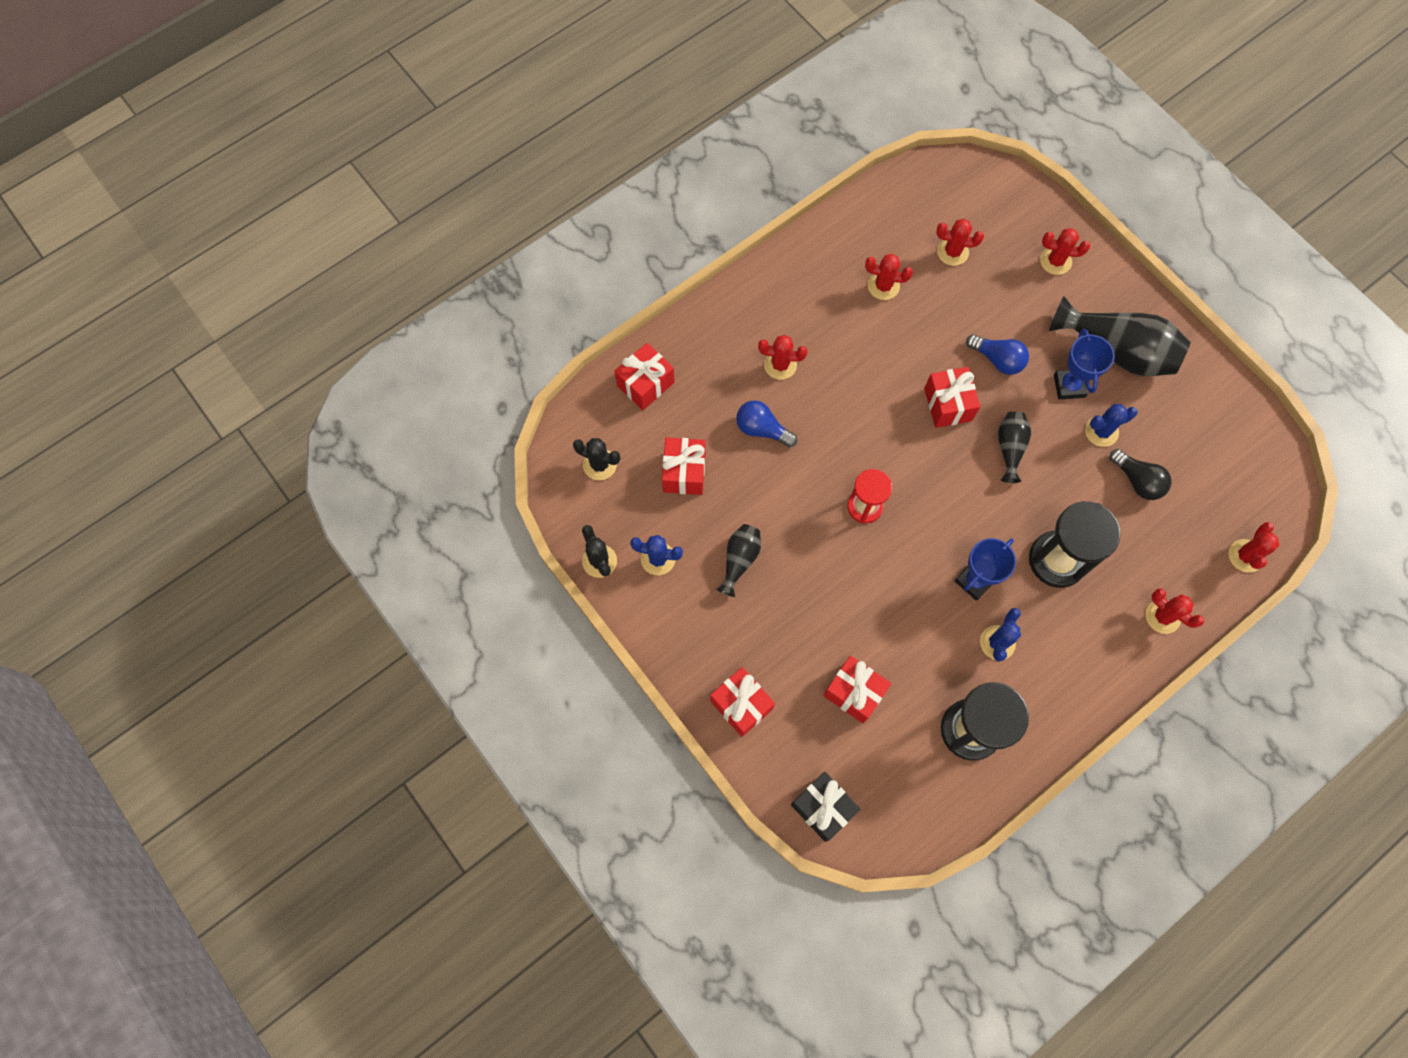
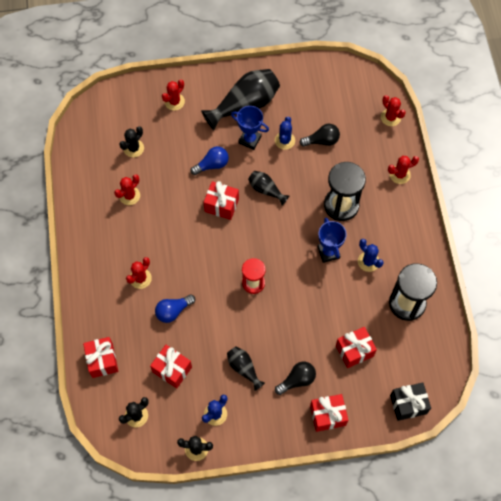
camera: 60 degrees left, 5 degrees down
(765, 638) = (297, 380): none -> black light bulb
(952, 252) = (133, 148): red cactus -> black cactus

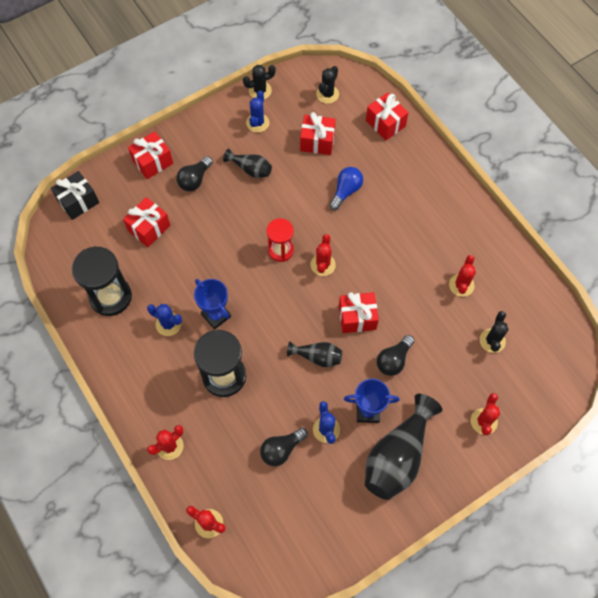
camera: 155 degrees right, 0 degrees up
(140, 278) = (396, 207): red cactus -> red cactus (323, 265)
(212, 165) = (393, 360): blue light bulb -> black light bulb

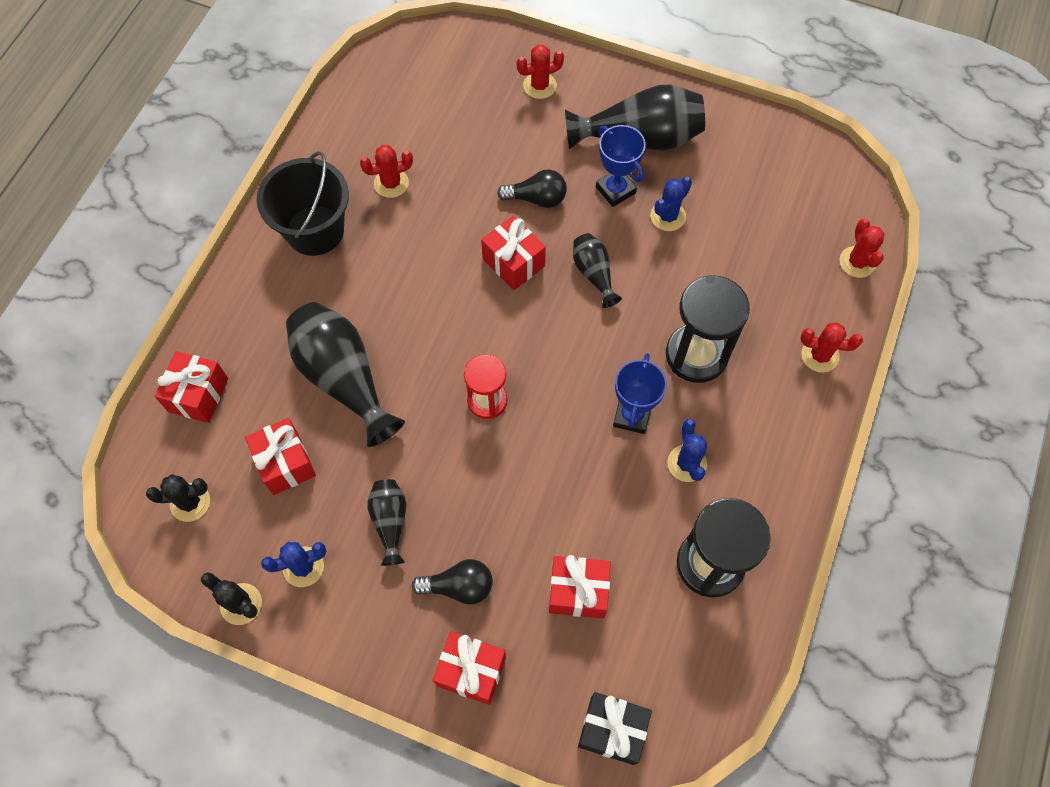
camera: 125 degrees left, 0 degrees up
(281, 449) = (725, 244): black light bulb -> none
(323, 265) = (471, 340): red cactus -> none
(346, 191) = (344, 378): blue light bulb -> black vase
(454, 227) = (315, 230): none -> black bucket
(492, 340) = (440, 121): black cactus -> none

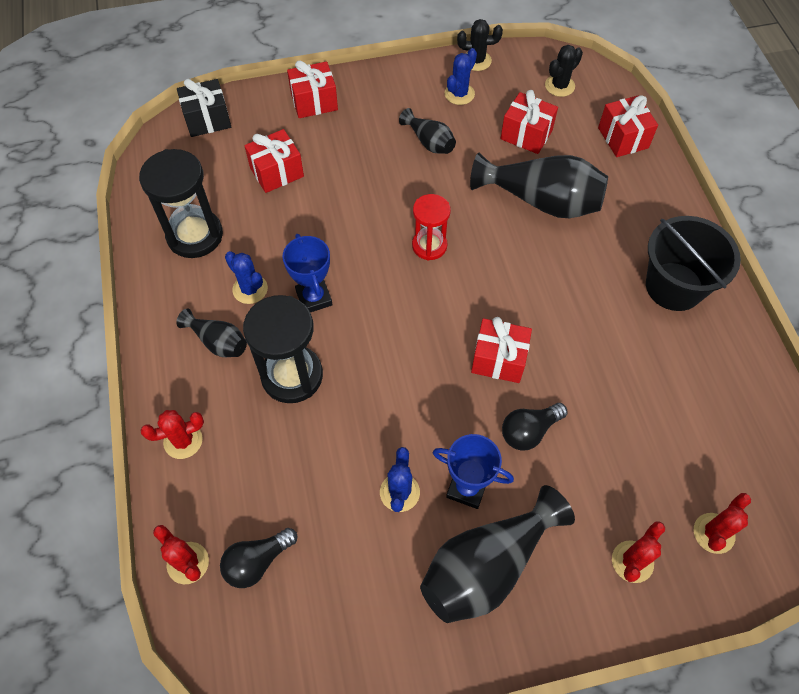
camera: 145 degrees right, 5 degrees down
(391, 183) = (660, 363): red cactus -> red cactus (713, 533)
(459, 586) = (356, 135): black light bulb -> black light bulb (257, 562)
(594, 274) = (425, 392): black vase -> black vase (218, 342)

